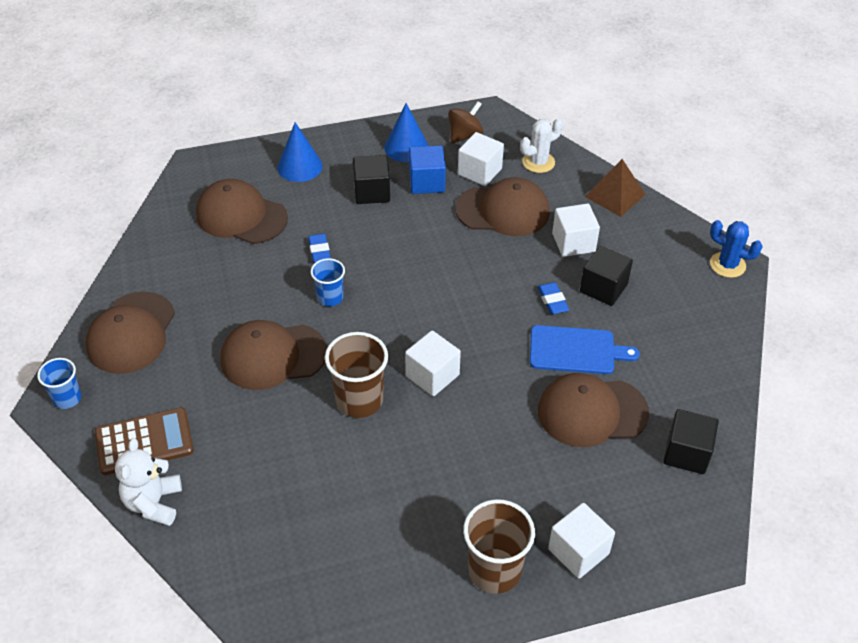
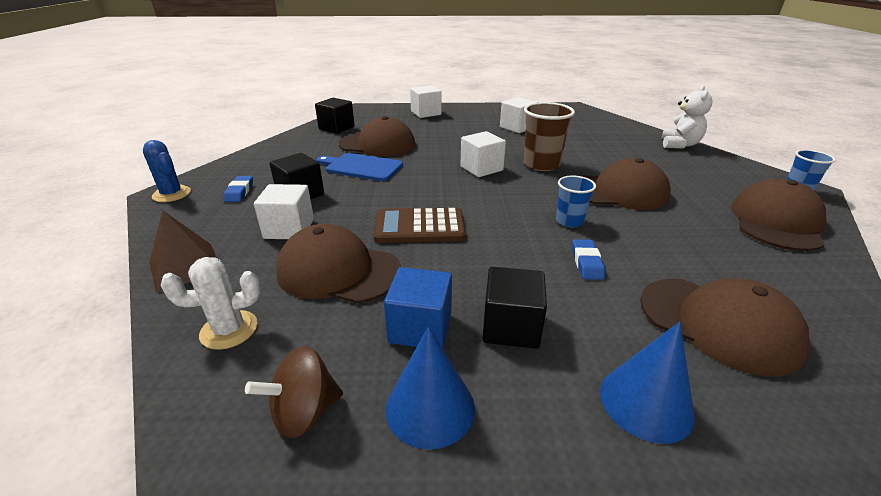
camera: 165 degrees left, 15 degrees down
(144, 442) = (706, 165): brown calculator -> brown calculator (419, 227)
(479, 171) = (329, 331): white cube -> white cube (517, 127)
(494, 570) = (472, 113): brown cup -> none
(552, 301) = (353, 193): blue eraser -> blue eraser (239, 192)

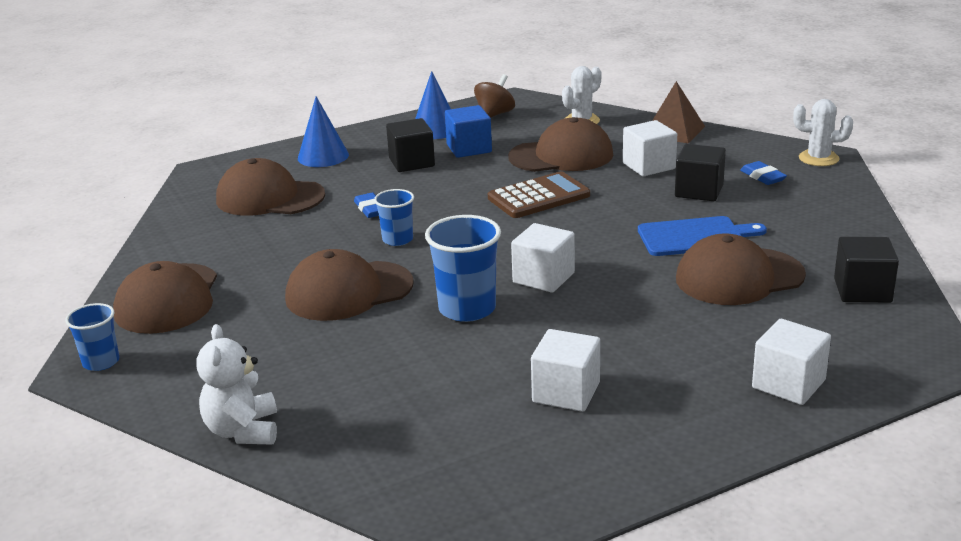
camera: 155 degrees right, 5 degrees down
(172, 194) = (818, 158): blue cactus -> white cactus
(541, 164) = (467, 309): brown cup -> blue cup

